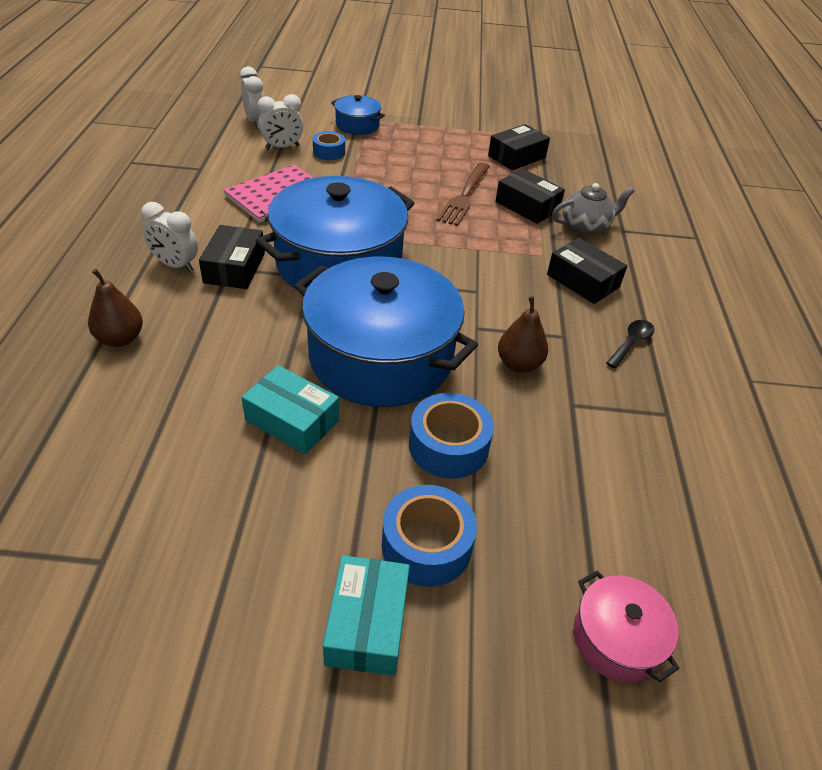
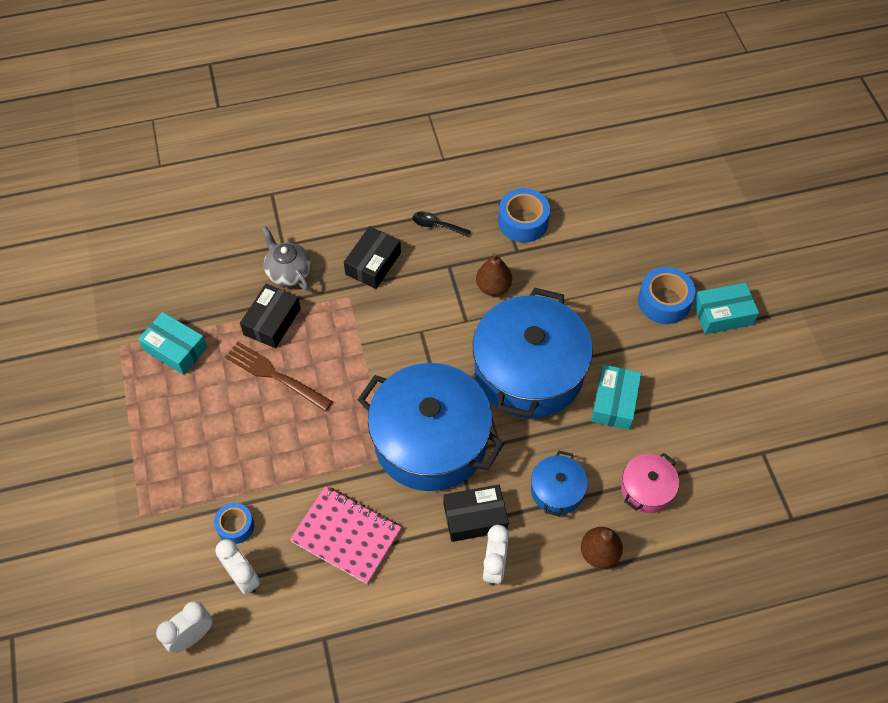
camera: 105 degrees left, 15 degrees up
(357, 125) = (159, 522): blue pot -> blue pot (557, 490)
(448, 446) = (588, 309): blue tape -> blue tape (523, 222)
(464, 196) = (275, 375): brown fork -> brown fork turned 150 degrees counterclockwise
(517, 157) = (175, 349): black box -> turquoise box
(616, 639) = (670, 211): pink pot -> pink pot (646, 489)

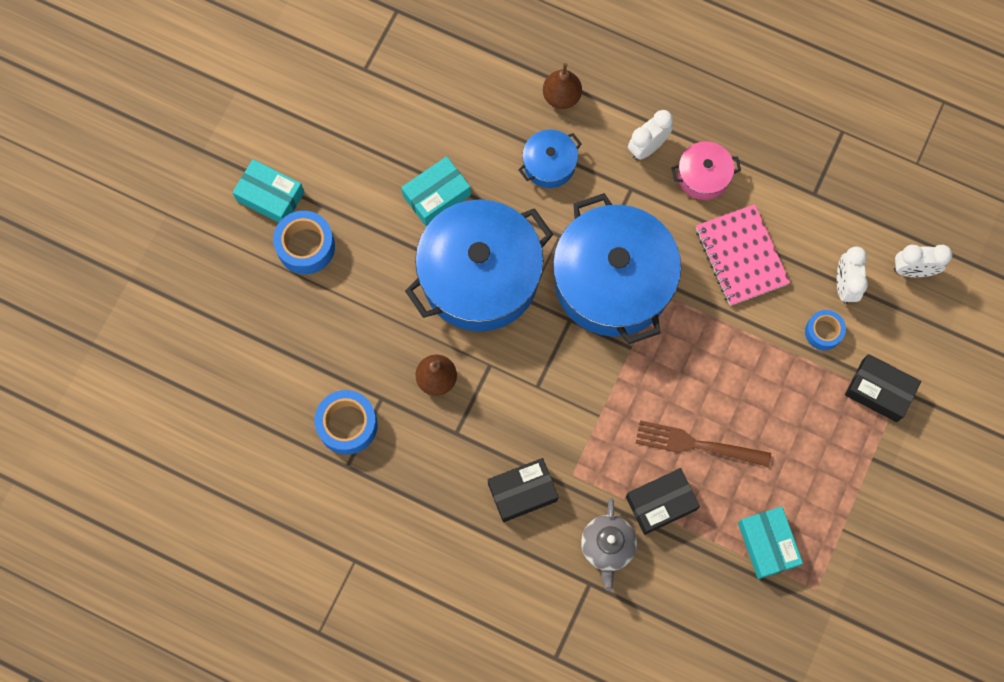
camera: 140 degrees left, 15 degrees up
(275, 375) = (697, 444): brown fork -> brown fork turned 120 degrees clockwise
(437, 225) = (429, 486): black spoon -> none
(475, 517) = (630, 193): black box -> black box (879, 391)
(646, 489) = (480, 112): pink pot -> pink pot (703, 176)

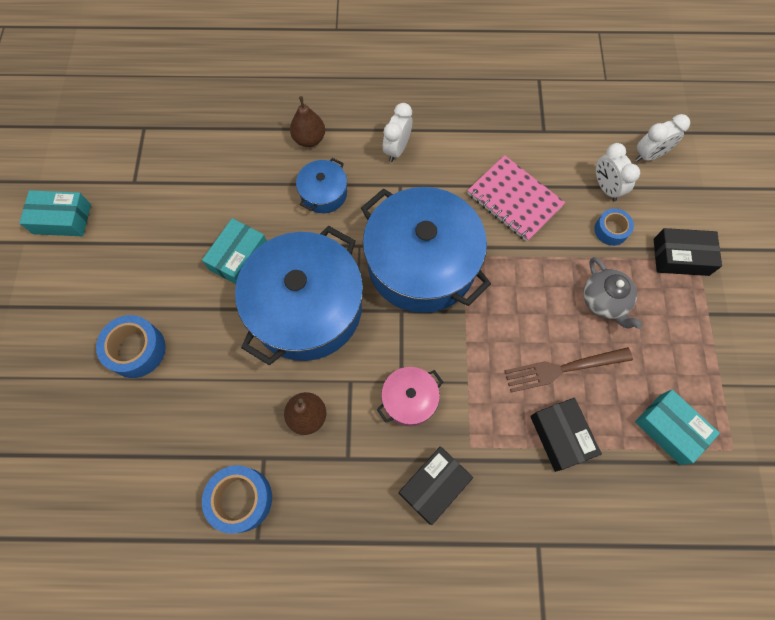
camera: 25 degrees left, 5 degrees down
(270, 196) = (87, 320): turquoise box -> turquoise box (62, 219)
(607, 546) = (535, 500): grey teapot -> grey teapot (604, 301)
(661, 503) = (560, 436): black box -> black box turned 60 degrees counterclockwise
(703, 176) = (452, 152): pink pot -> pink pot (409, 400)

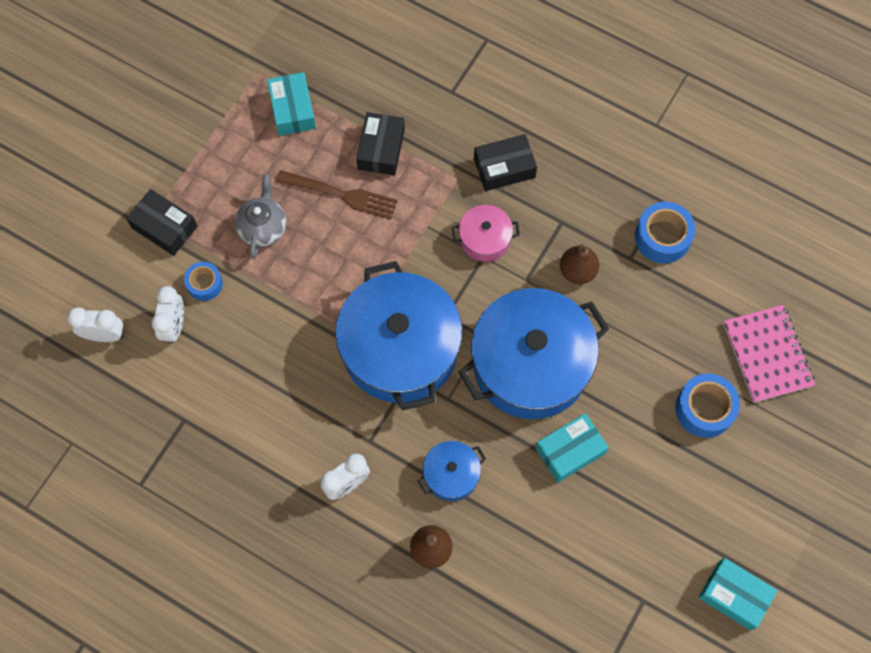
camera: 150 degrees left, 0 degrees up
(514, 200) = (270, 362): pink notebook -> pink notebook (767, 355)

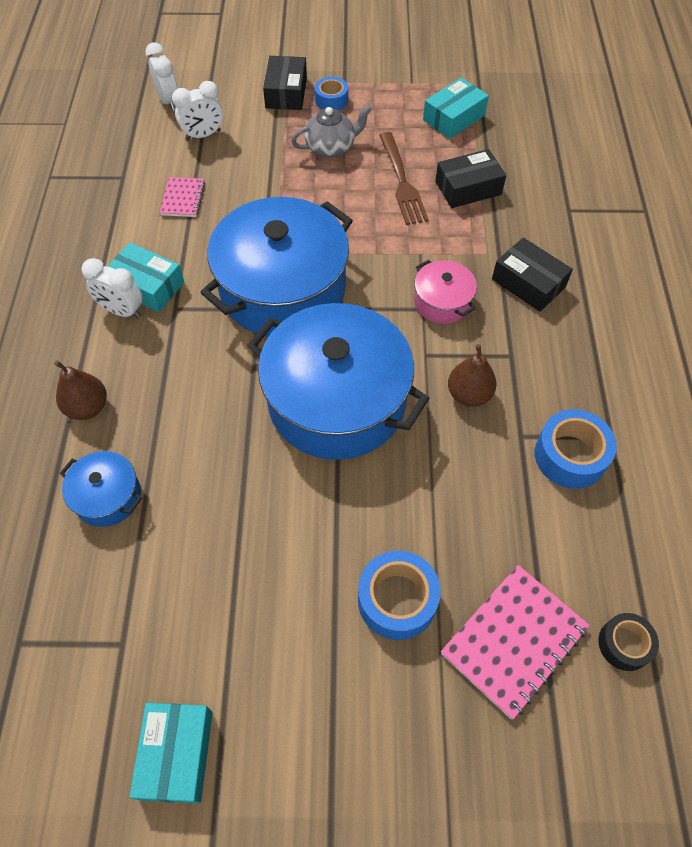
camera: 60 degrees right, 10 degrees down
(204, 284) = (253, 136): blue tape -> blue tape (331, 100)
(246, 380) = (183, 198): none -> pink notebook
(451, 474) = (176, 388): blue pot -> blue pot (108, 496)
(570, 451) = (262, 482): turquoise box -> turquoise box (147, 286)
(802, 292) = (624, 644): none -> black tape

